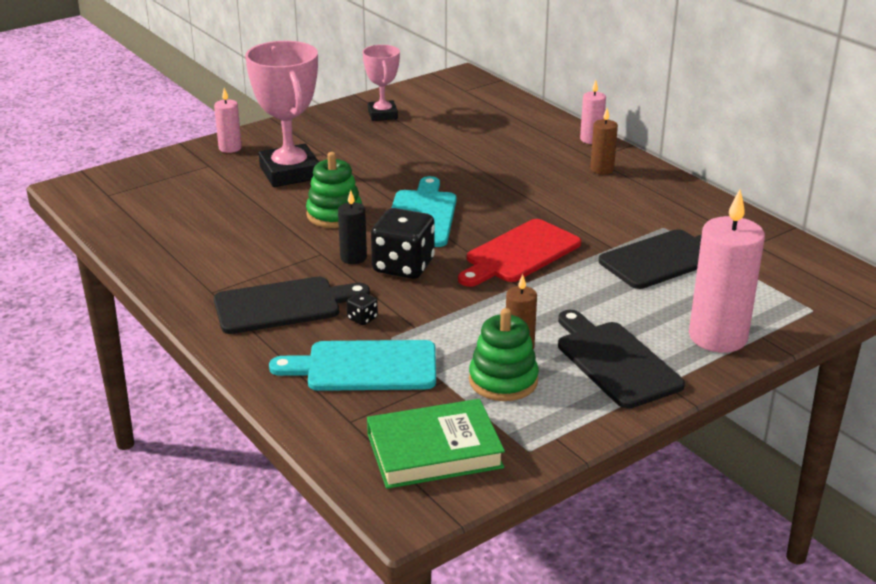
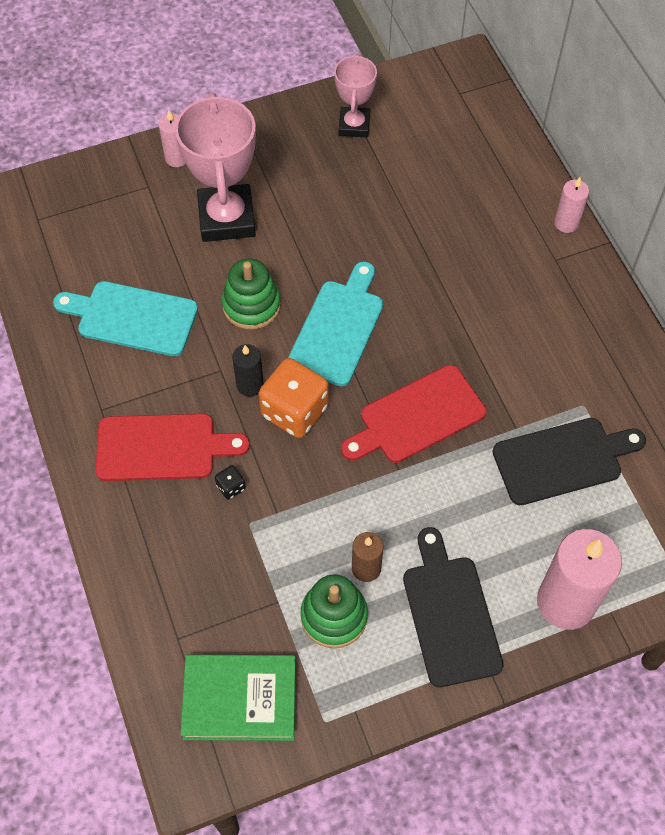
camera: 15 degrees right, 30 degrees up
(283, 305) = (162, 448): black cutting board -> red cutting board
(364, 367) = (212, 562): turquoise cutting board -> turquoise cutting board (132, 317)
(403, 266) = (294, 411): black dice -> orange dice
(602, 169) = (557, 283): brown candle -> none

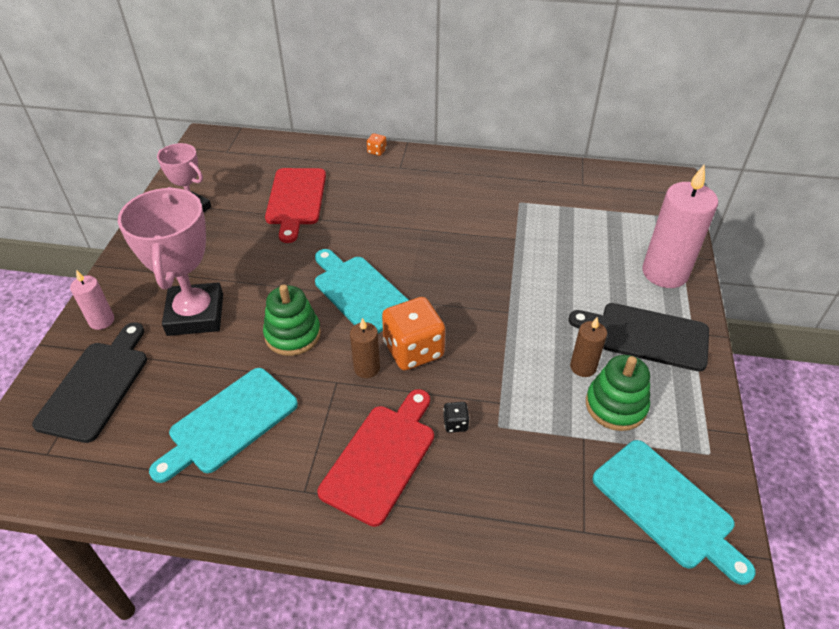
camera: 60 degrees left, 15 degrees down
(226, 218) = (195, 314): pink trophy -> pink trophy turned 60 degrees clockwise
(240, 700) = (667, 507): green book -> turquoise cutting board
(250, 385) = (367, 368): black candle -> brown candle
(417, 417) = (470, 283): red cutting board -> red cutting board (295, 200)
(563, 460) = (555, 228): black cutting board -> black cutting board (97, 386)
(566, 223) = (377, 151): pink candle -> orange dice

